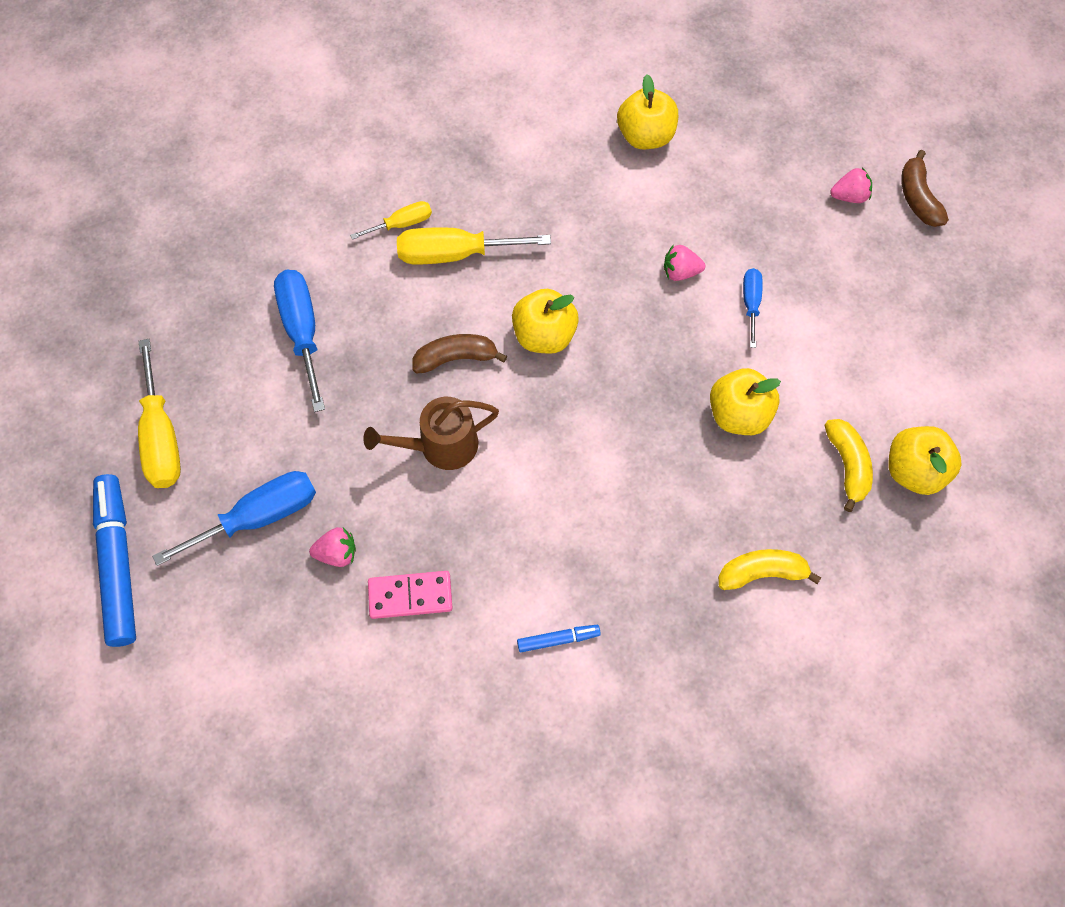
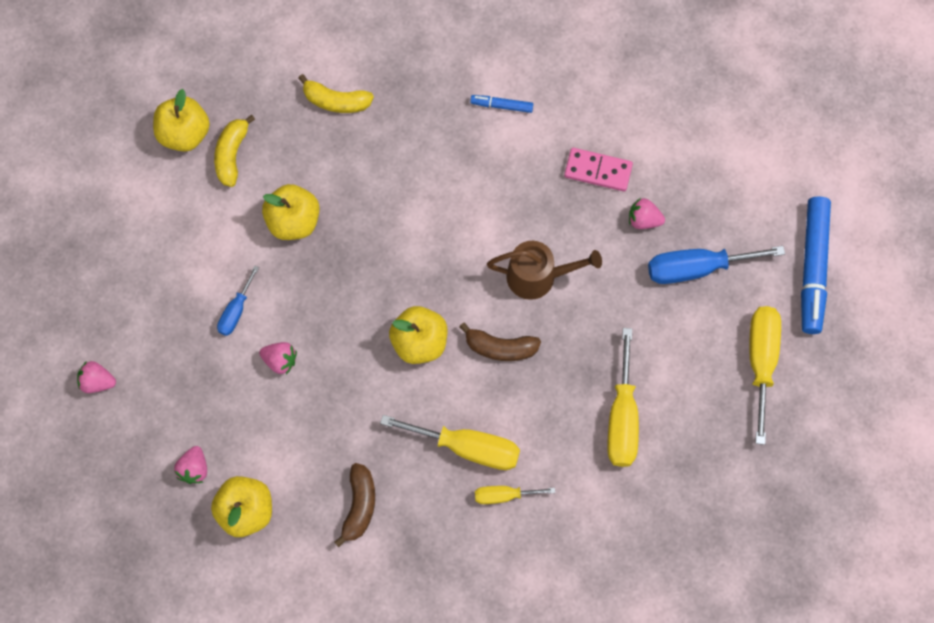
camera: 160 degrees left, 5 degrees up
(302, 332) = (622, 417): blue screwdriver -> yellow screwdriver
(713, 154) = (194, 469): none -> pink strawberry
(918, 198) = (40, 359): brown banana -> brown banana (359, 506)

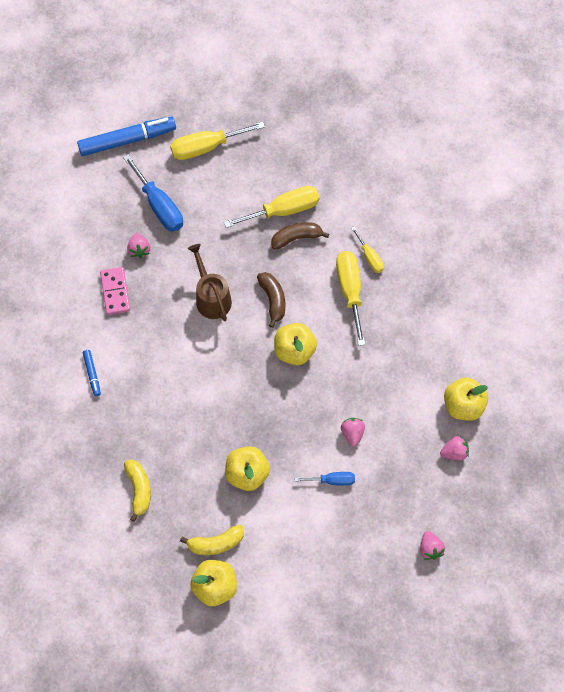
camera: 115 degrees left, 5 degrees down
(359, 506) = (422, 338): brown banana -> brown banana (296, 238)

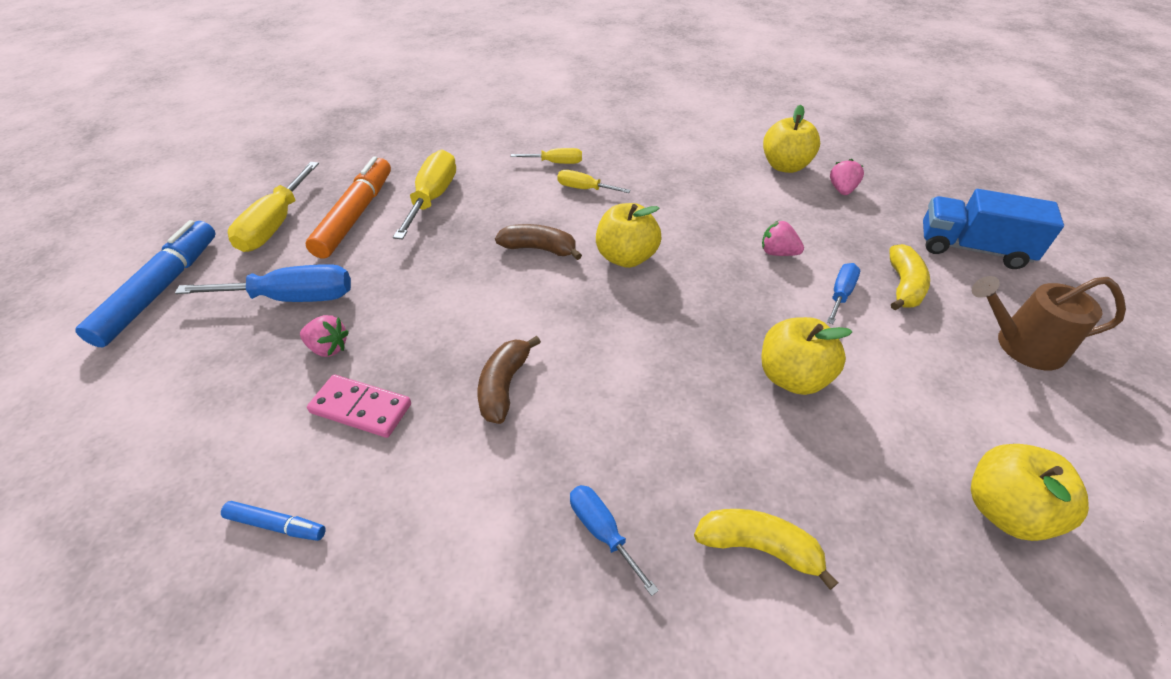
camera: 60 degrees left, 20 degrees down
(92, 374) = (474, 515): blue marker -> blue marker (276, 525)
(112, 426) = (602, 532): none -> blue screwdriver
(211, 298) = (482, 302): brown watering can -> brown watering can (1021, 345)
(215, 543) = (911, 471): yellow banana -> yellow banana (903, 286)
(240, 181) = (355, 215): none -> orange marker
(296, 238) = (478, 201): brown banana -> brown banana (504, 386)
(350, 291) = (584, 189): yellow screwdriver -> yellow screwdriver, size x0.56
(430, 549) = (972, 249): pink strawberry -> blue truck

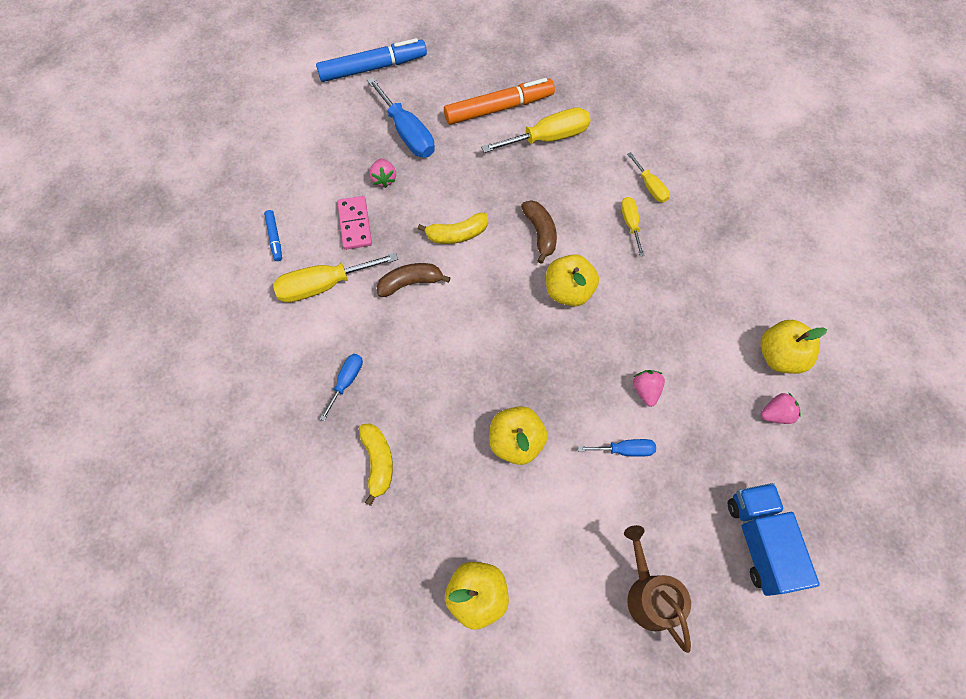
camera: 60 degrees right, 20 degrees up
(276, 224) = (460, 74): yellow screwdriver -> yellow screwdriver (324, 285)
(903, 286) = (666, 494): yellow banana -> yellow banana (457, 234)

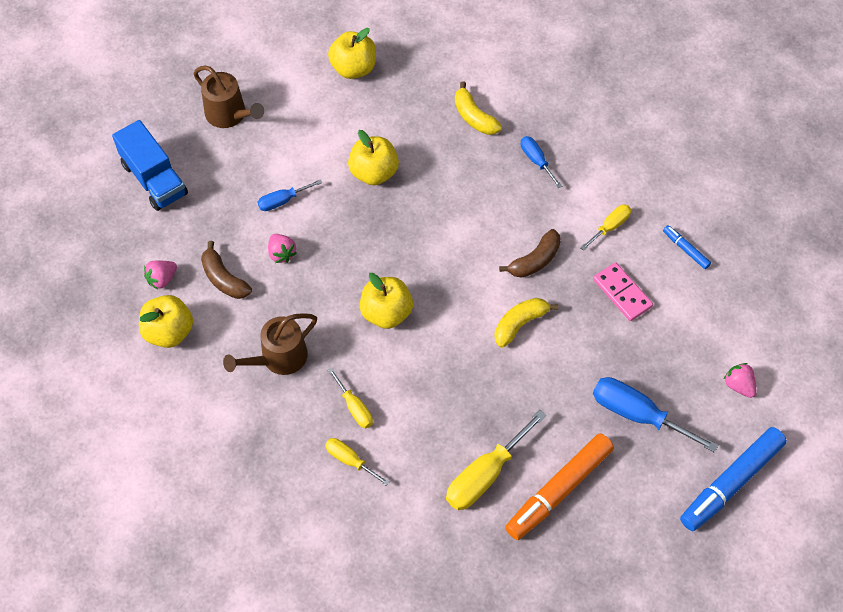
camera: 155 degrees right, 5 degrees down
(324, 285) = (610, 227): yellow screwdriver -> yellow screwdriver, size x0.56
(346, 381) = (536, 160): blue screwdriver -> blue screwdriver turned 150 degrees clockwise
(384, 179) = (626, 351): pink strawberry -> pink strawberry (738, 385)
(540, 233) = (440, 359): brown banana -> brown banana (224, 279)
(682, 290) = (279, 358): none -> brown watering can

